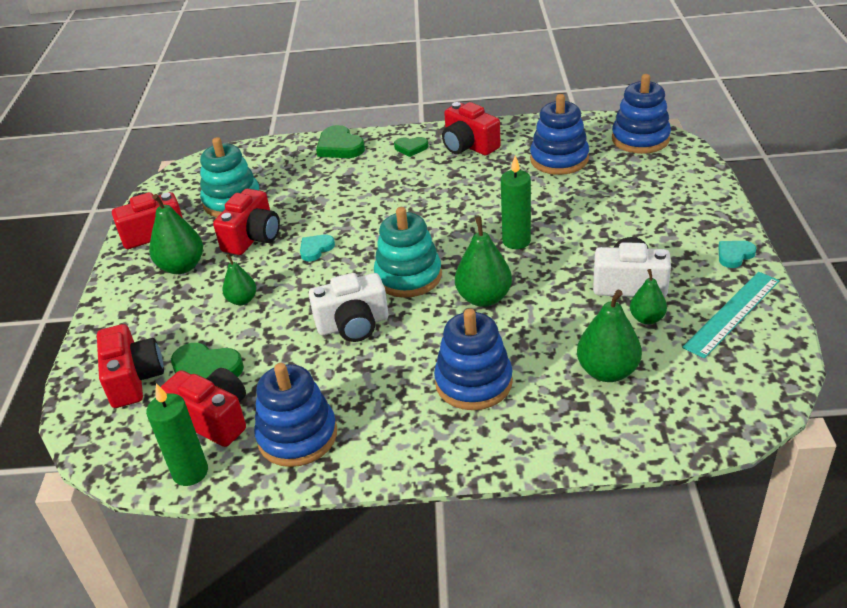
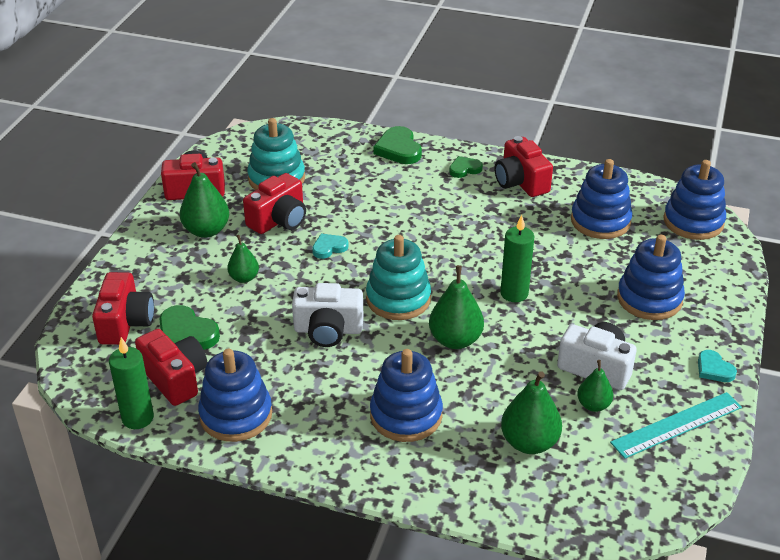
camera: 15 degrees right, 0 degrees up
(411, 148) = (464, 169): green heart -> green heart turned 135 degrees clockwise
(641, 212) = (649, 299): none -> blue stacking toy
(734, 255) = (714, 369): turquoise heart -> turquoise heart turned 105 degrees counterclockwise

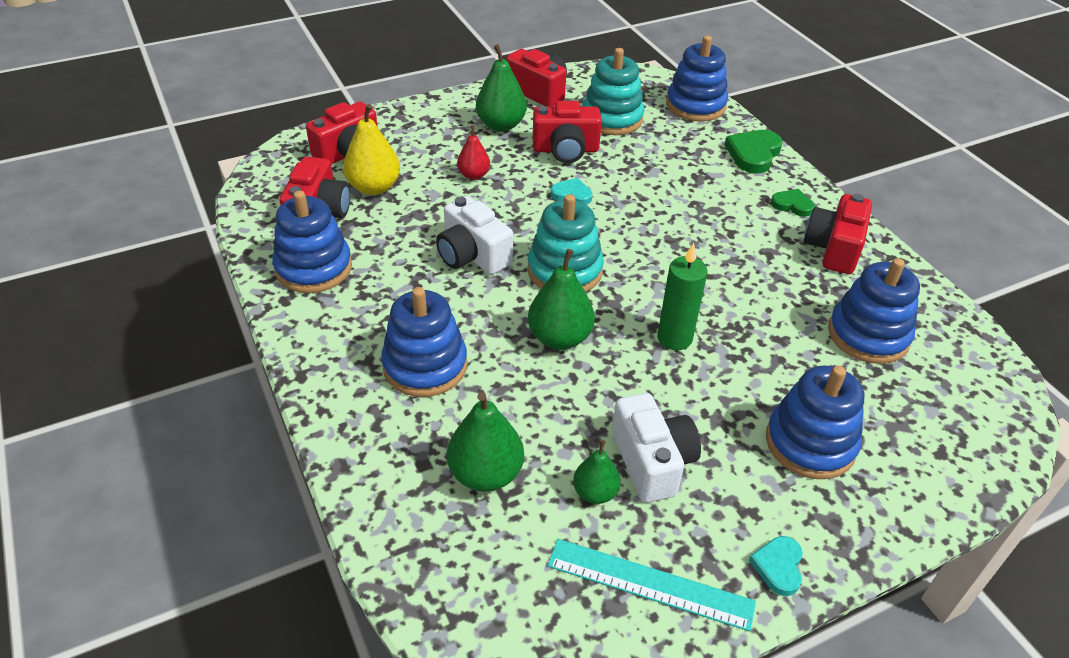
camera: 45 degrees right, 5 degrees up
(138, 418) = (255, 222): green candle -> none
(186, 334) = (374, 187): green heart -> yellow pear
(244, 278) = (474, 175): green pear -> red pear
(693, 222) = (984, 407): blue stacking toy -> blue stacking toy (695, 105)

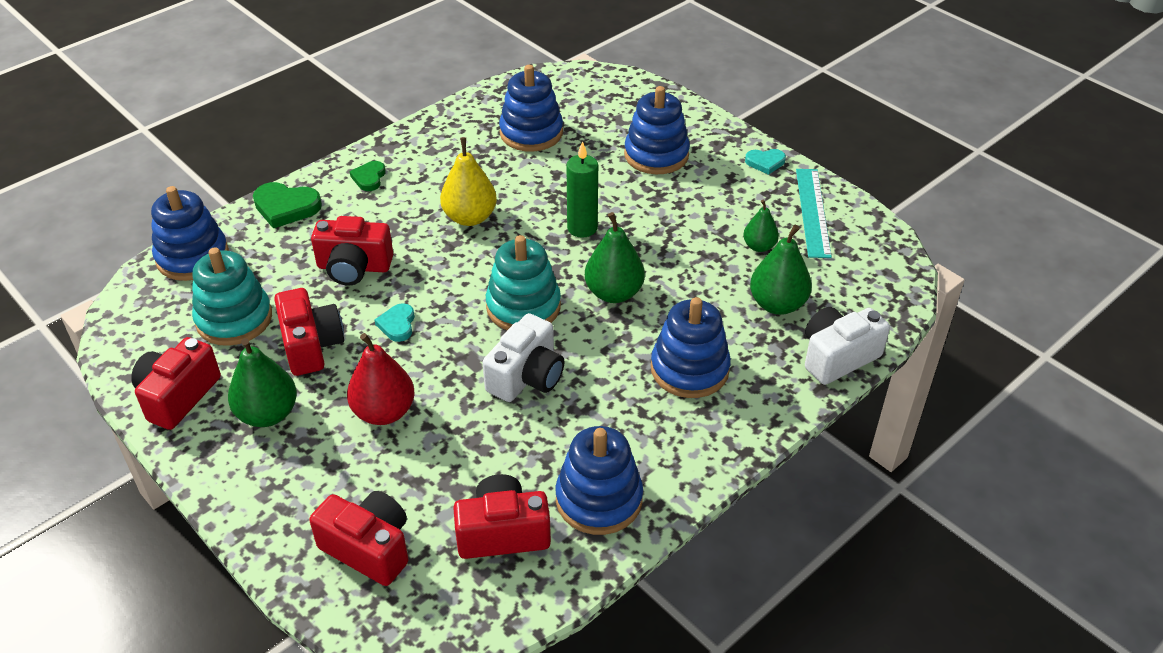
camera: 105 degrees left, 0 degrees up
(374, 187) = (436, 497): yellow pear -> yellow pear (470, 217)
(474, 175) = (384, 412): red pear -> red pear, size x1.64
(652, 462) = (715, 224): white camera -> white camera (837, 357)
(833, 248) = (428, 152): red camera -> red camera (354, 267)

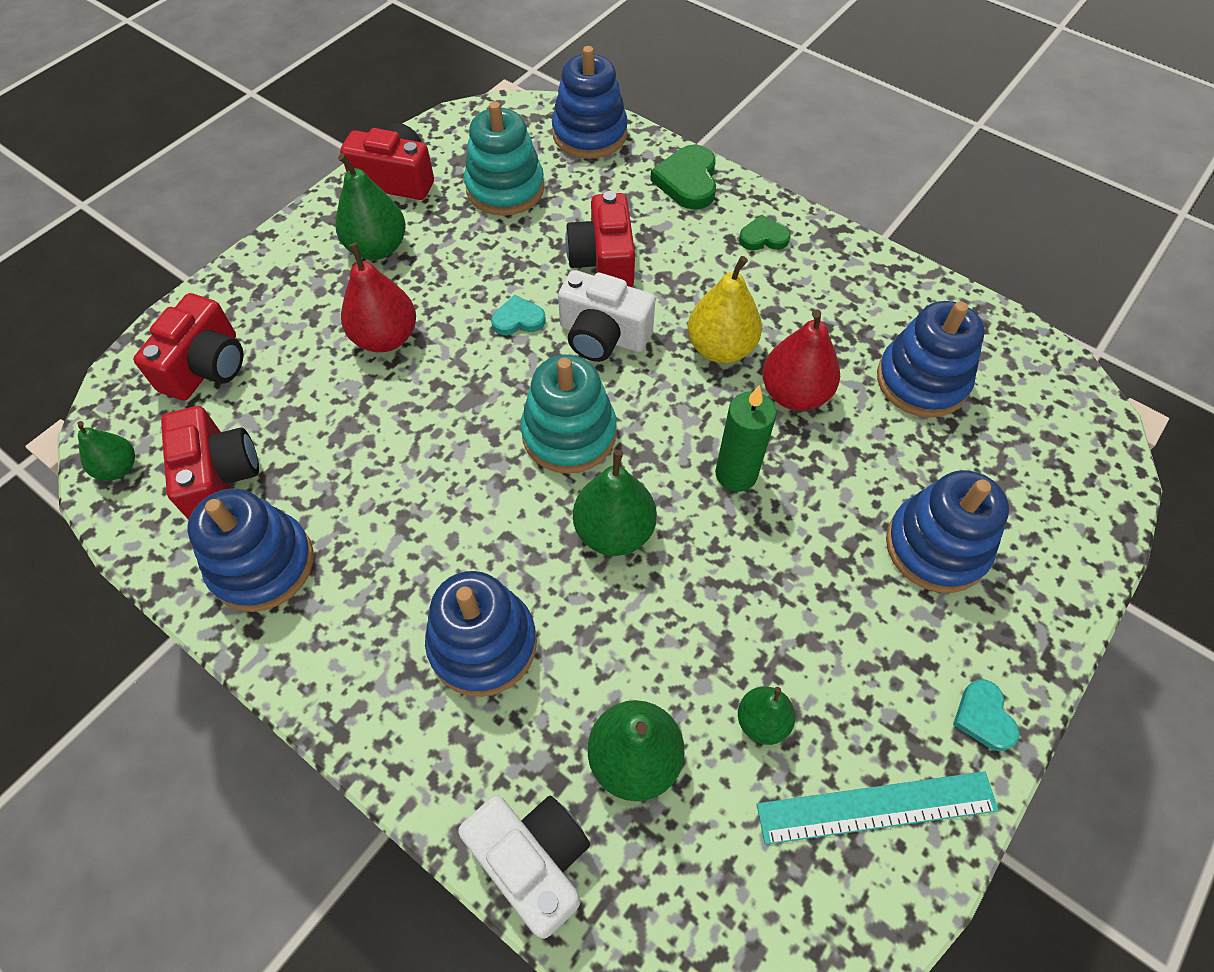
camera: 80 degrees right, 15 degrees up
(311, 345) = (476, 256): red camera -> none
(471, 614) = (118, 468): none -> green pear
(523, 190) = (794, 394): none -> red pear
(526, 376) = (450, 458): white camera -> white camera (603, 335)

